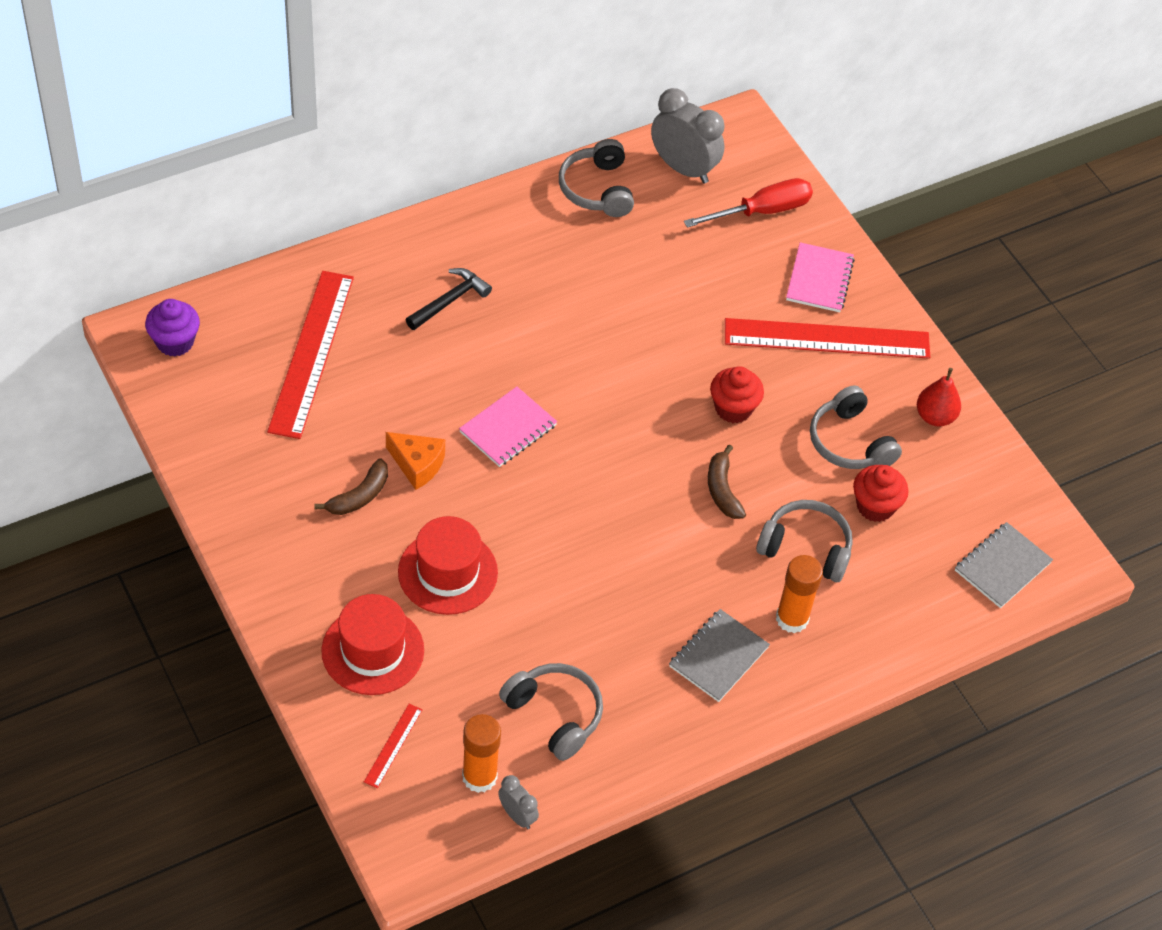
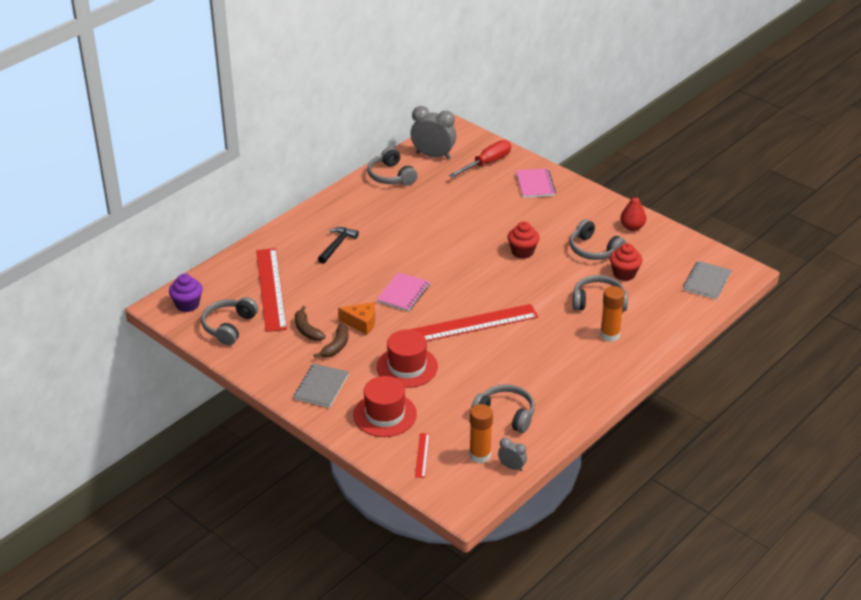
camera: 15 degrees left, 15 degrees down
(217, 404) = (229, 326): none -> grey headphones
(718, 657) = (580, 363): grey notebook -> grey notebook (321, 387)
(722, 490) = (538, 289): brown banana -> brown banana (307, 330)
(827, 338) = (554, 209): red ruler -> red ruler (472, 324)

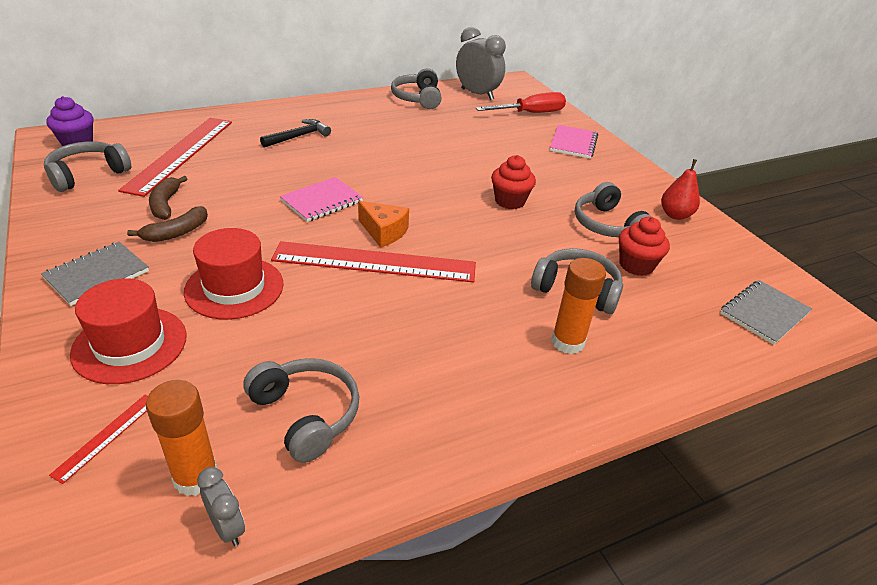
camera: 20 degrees right, 0 degrees up
(361, 323) = (237, 217): orange cheese -> orange cheese (384, 232)

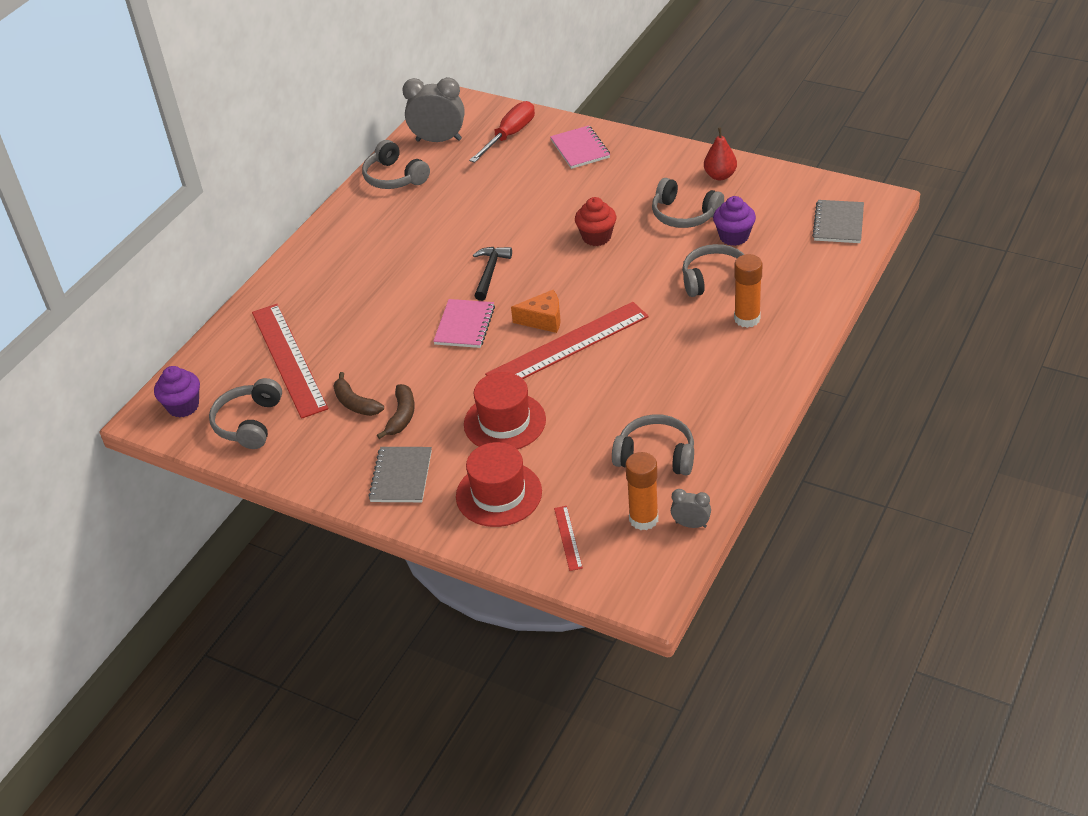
camera: 30 degrees left, 5 degrees up
(298, 136) = (356, 282): black hammer -> black hammer (490, 272)
(636, 265) = (734, 236): red cupcake -> purple cupcake

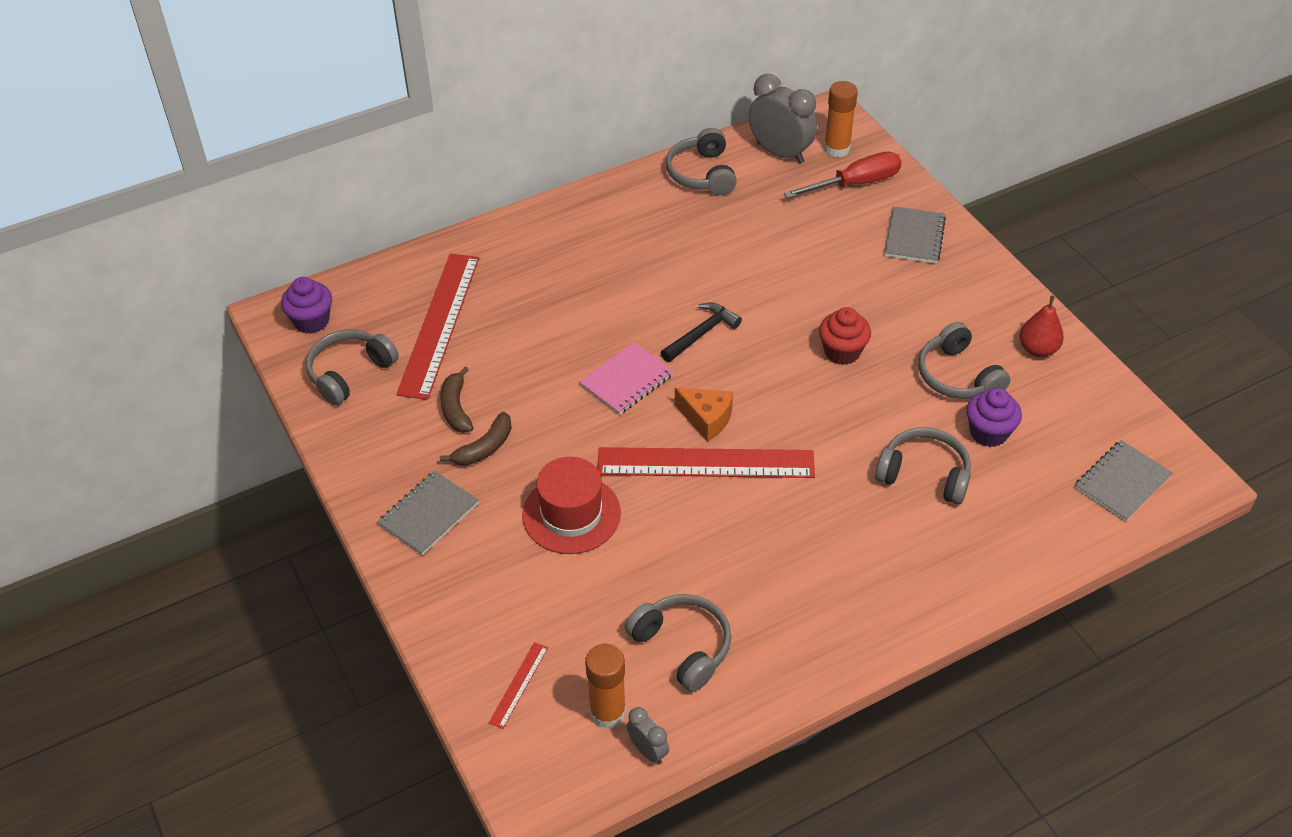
camera: 30 degrees right, 5 degrees up
(499, 494) = (497, 592): red hat -> none
(580, 149) = (914, 237): pink notebook -> grey notebook
(747, 319) = (916, 542): orange glue stick -> orange glue stick (837, 149)

